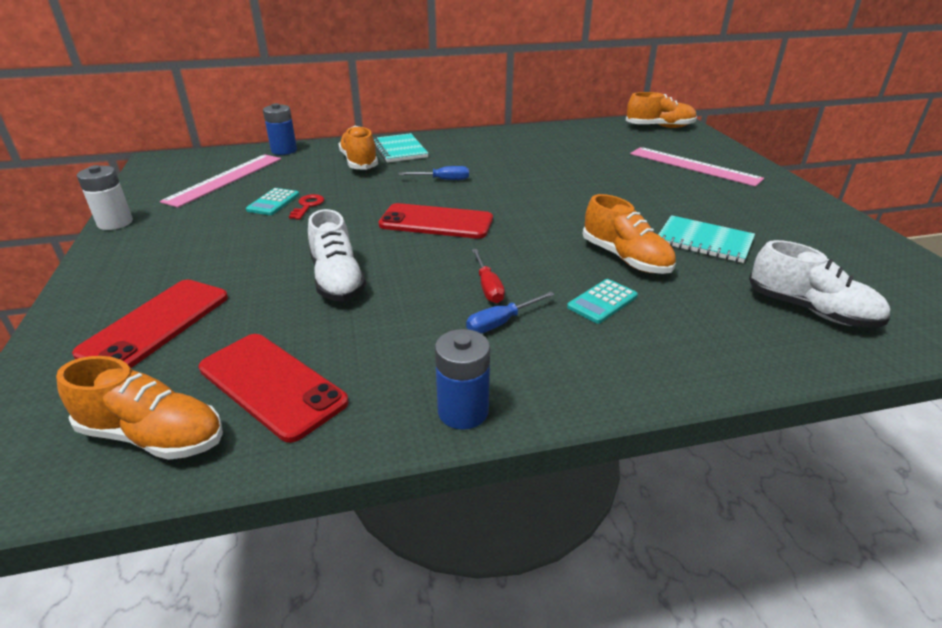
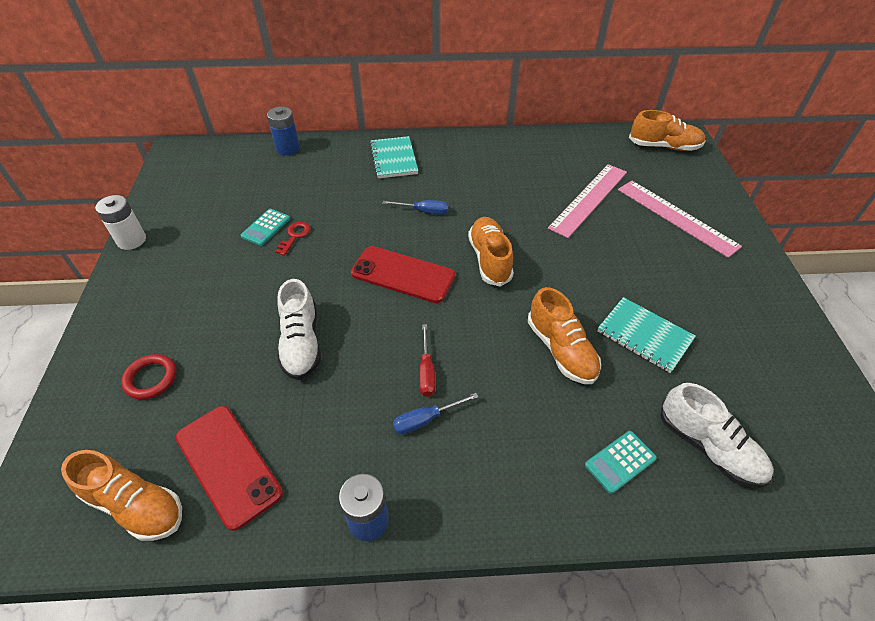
camera: 10 degrees right, 15 degrees up
(156, 324) = (151, 378): red phone -> red ring
(225, 179) = (229, 188): pink ruler -> pink ruler (589, 199)
(359, 162) = (352, 175): orange shoe -> orange shoe (489, 259)
(602, 302) = (521, 406): turquoise calculator -> turquoise calculator (620, 462)

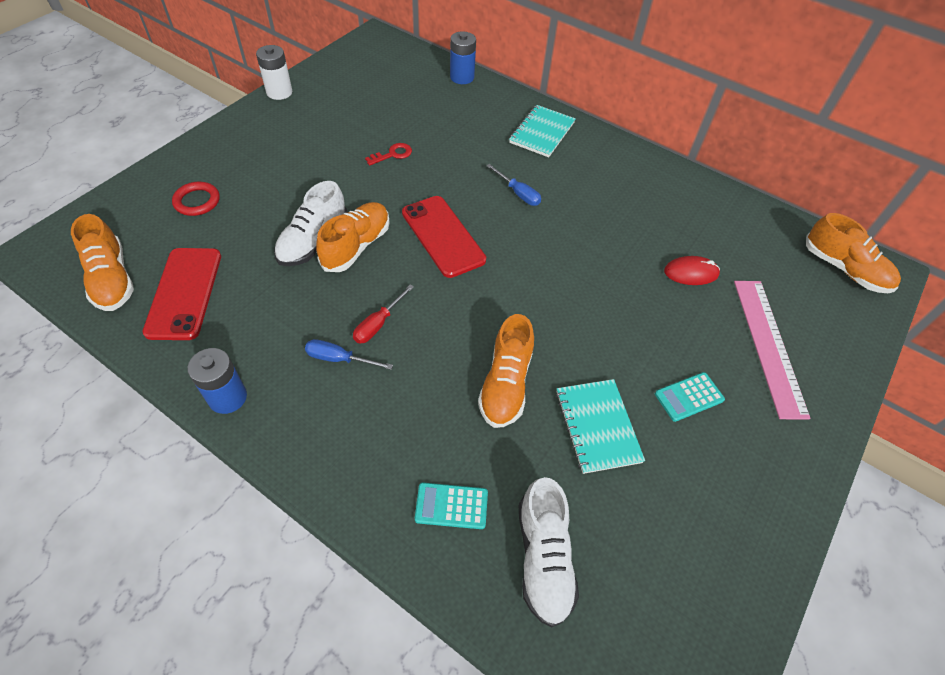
camera: 35 degrees right, 5 degrees up
(266, 227) = (379, 135): turquoise calculator -> turquoise calculator (689, 397)
(489, 259) = (530, 269): orange shoe -> orange shoe (356, 246)
(589, 199) = (691, 273): pink ruler -> red mouse

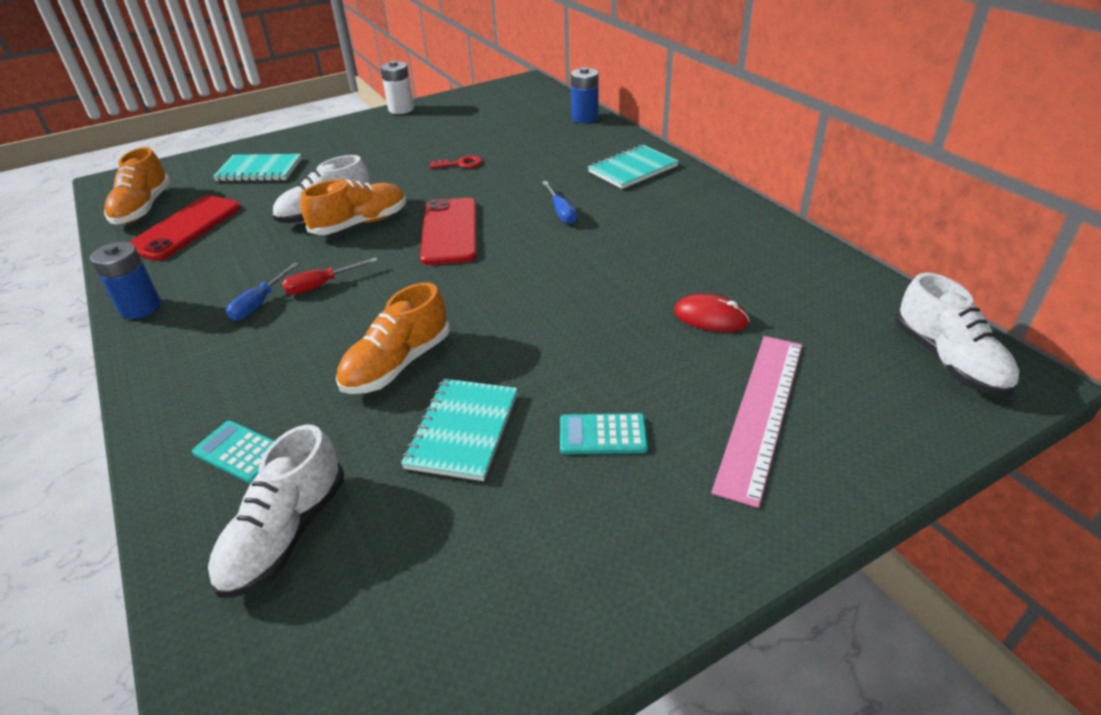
camera: 30 degrees right, 15 degrees down
(197, 201) = (259, 170): red ring -> turquoise notebook
(339, 359) = (260, 303): blue screwdriver -> blue screwdriver turned 105 degrees counterclockwise
(844, 269) = (948, 360): orange shoe -> white shoe

